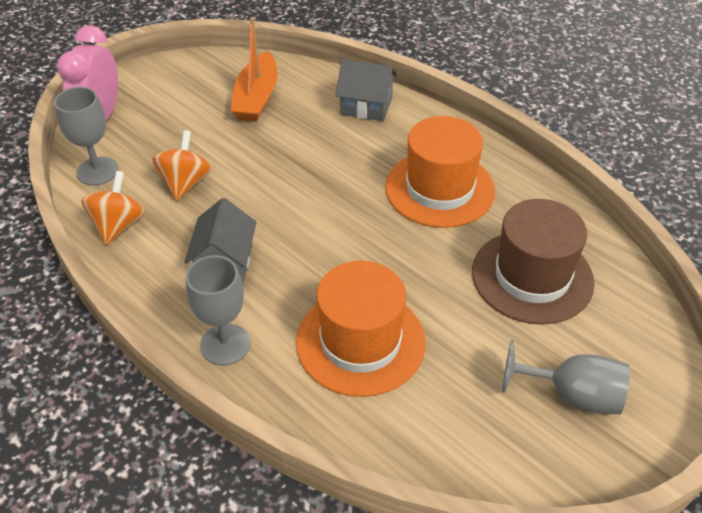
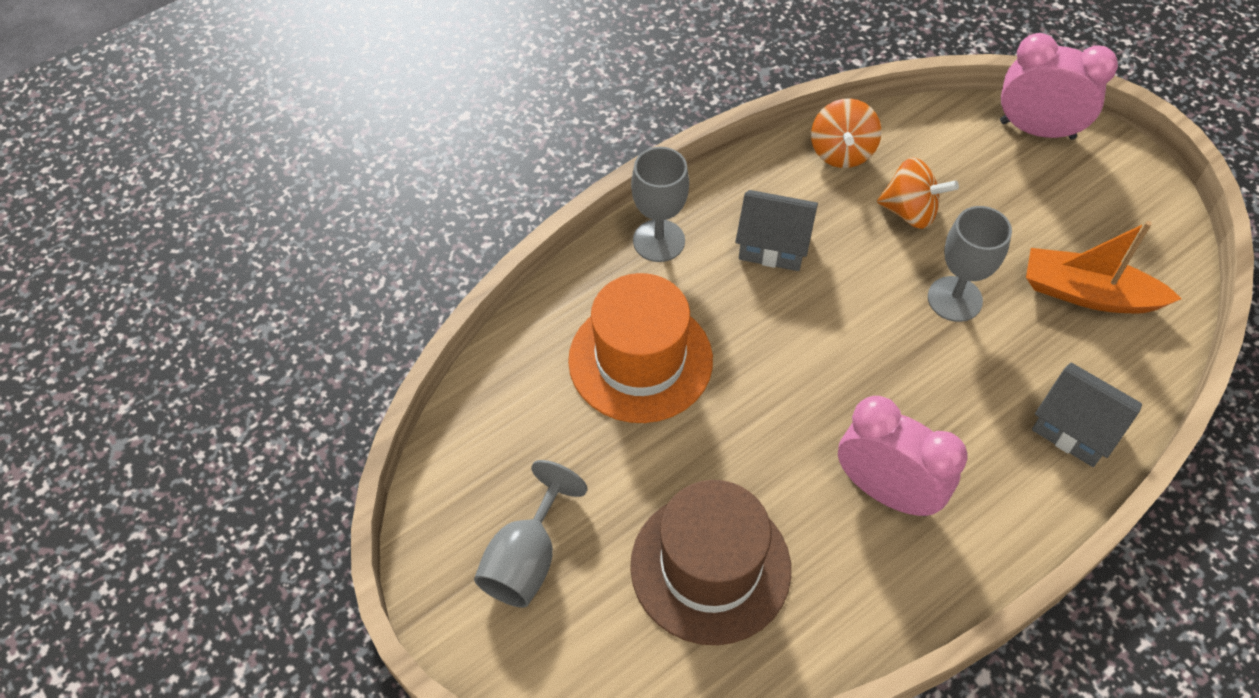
camera: 100 degrees right, 10 degrees up
(97, 171) = (934, 131): grey goblet -> grey goblet (954, 299)
(118, 225) = (841, 152): orange spinning top -> orange spinning top turned 75 degrees clockwise
(366, 106) = (1075, 428): grey house -> grey house turned 75 degrees counterclockwise
(439, 189) = (886, 491): orange hat -> pink clock

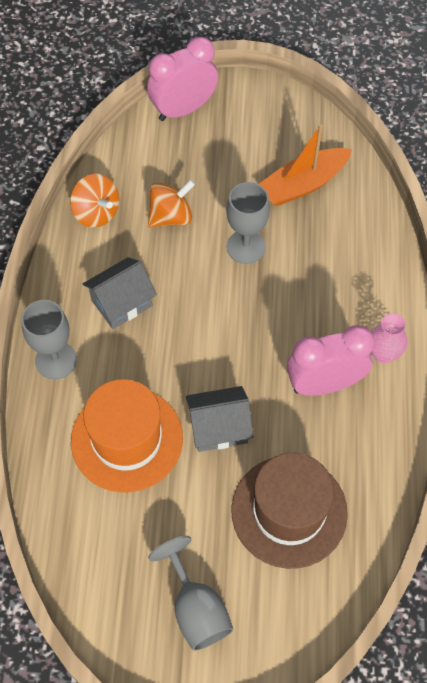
camera: 50 degrees left, 5 degrees up
(985, 523) = (383, 353): none -> pink vase
(1075, 428) = (370, 264): grey house -> grey house (219, 427)

